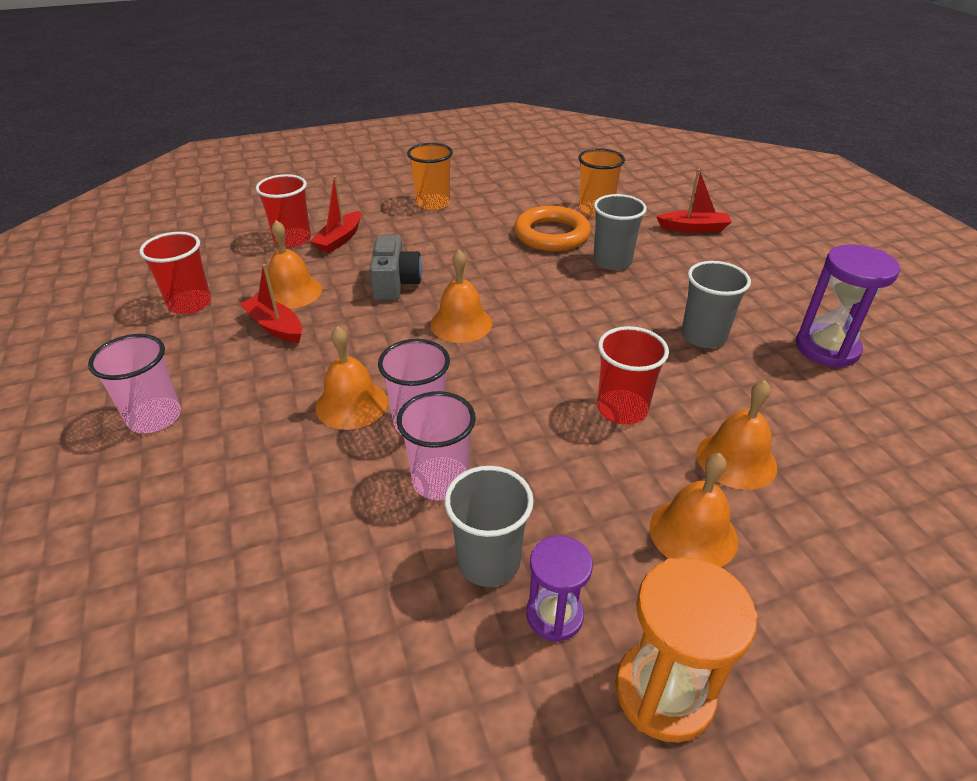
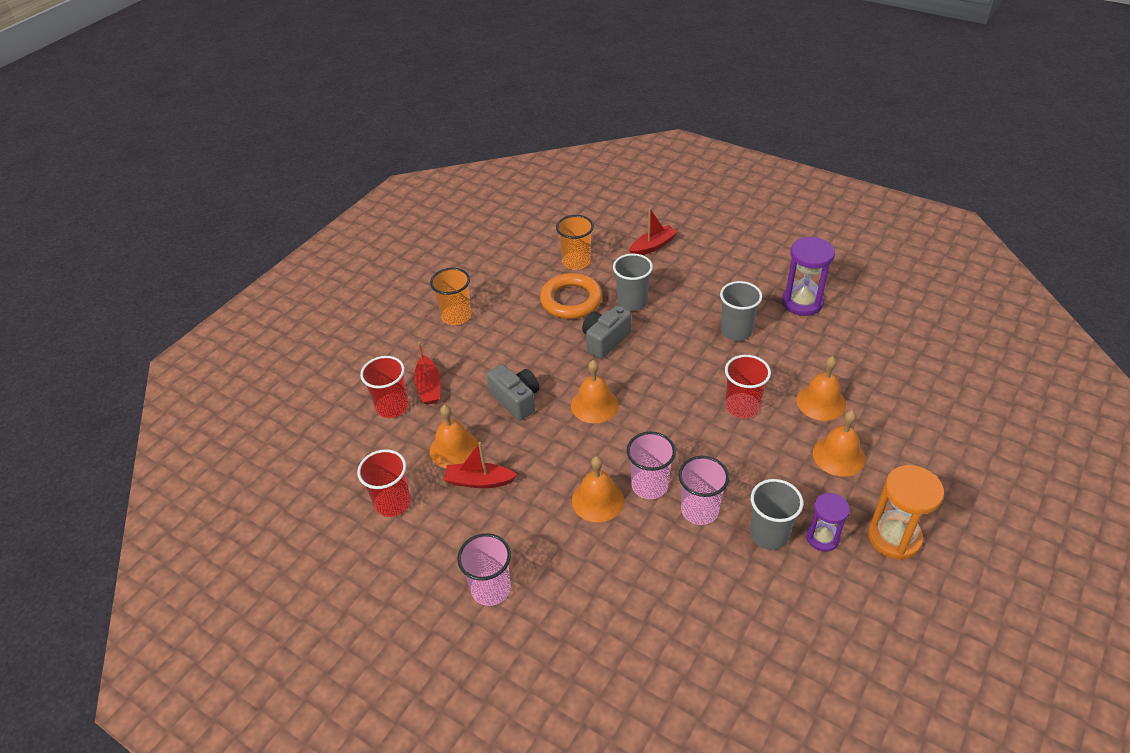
camera: 35 degrees left, 5 degrees up
(543, 278) = (605, 340): none -> grey camera

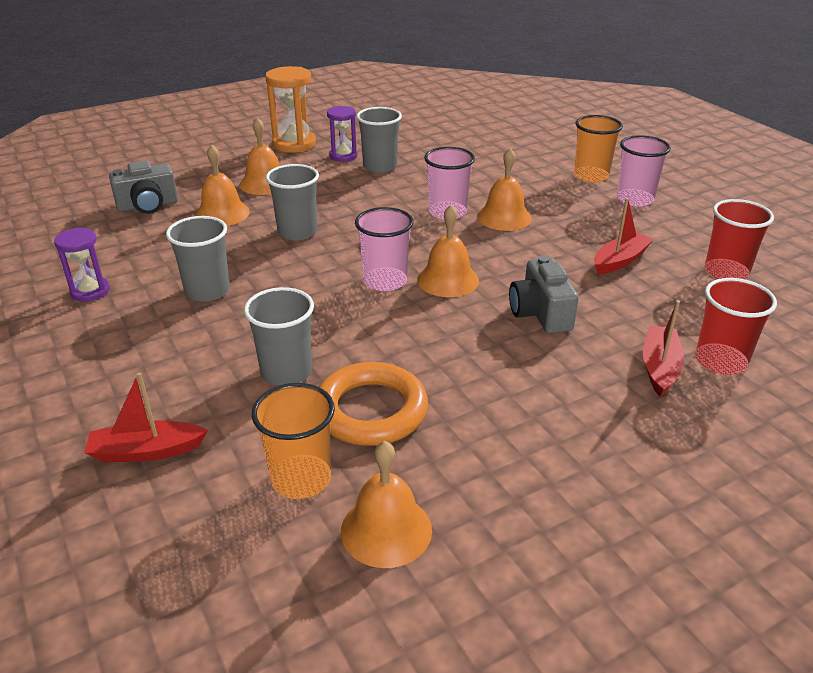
camera: 155 degrees left, 10 degrees down
(454, 449) = (641, 293): orange bell -> orange bell (386, 530)
(456, 316) = (582, 460): orange cup -> orange cup (591, 176)
(479, 481) = (620, 261): red boat -> red boat turned 75 degrees counterclockwise
(605, 340) = (374, 337): grey camera -> grey camera (148, 206)
(699, 510) = (419, 189): pink cup -> pink cup (385, 281)
(742, 407) = (297, 232): red cup -> grey cup
(802, 302) = (90, 291): purple hourglass -> purple hourglass, size x0.64

